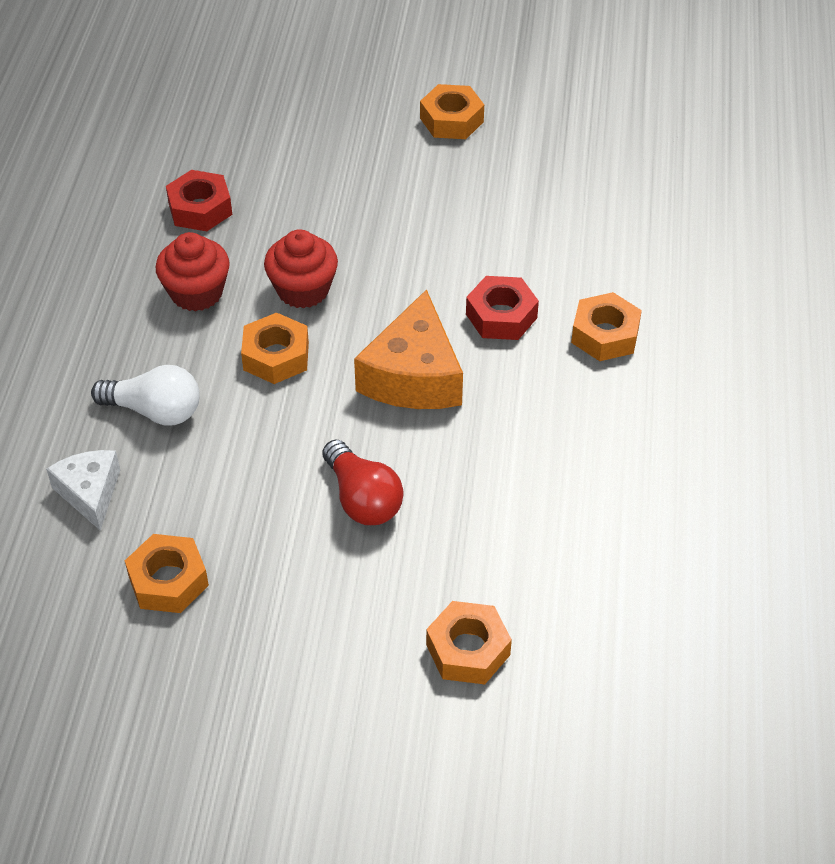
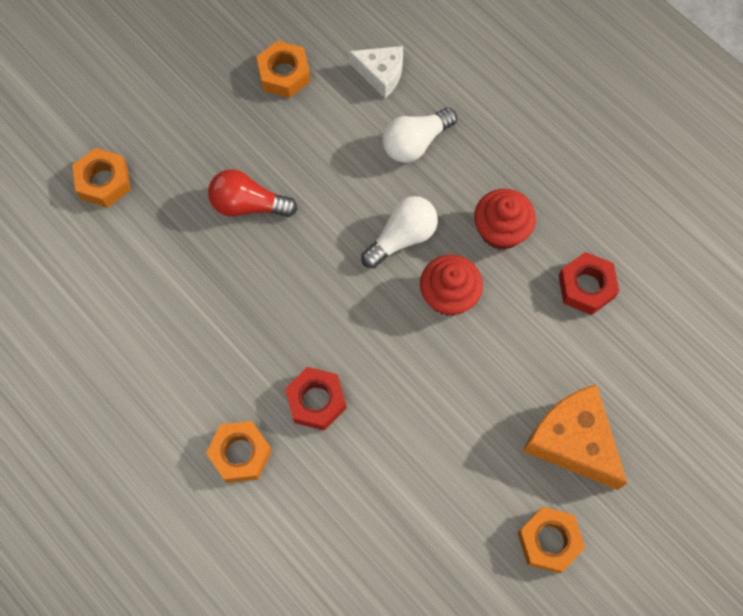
camera: 130 degrees right, 20 degrees up
(276, 356) = (402, 237): orange nut -> white light bulb
(413, 376) = (314, 304): orange cheese -> orange cheese (572, 441)

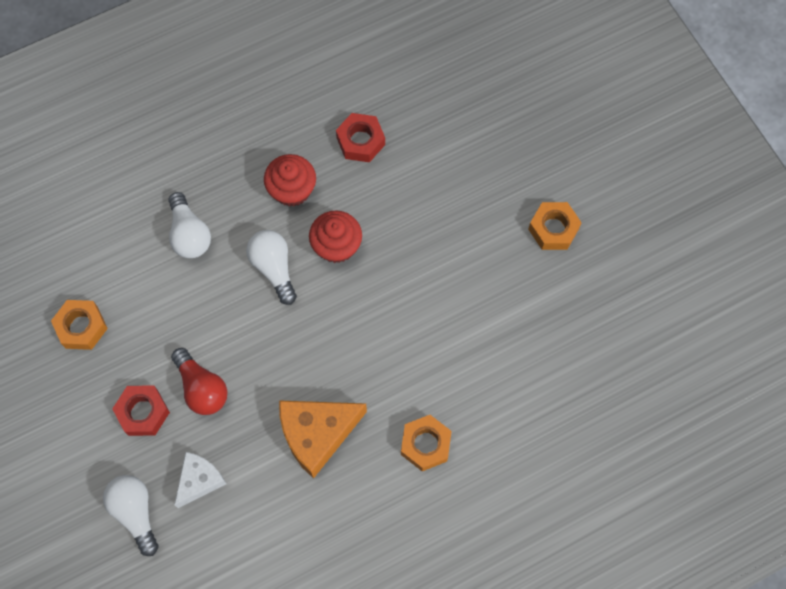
camera: 75 degrees left, 0 degrees up
(104, 182) = (135, 513): orange nut -> white light bulb
(248, 205) = (201, 388): red light bulb -> red light bulb turned 60 degrees counterclockwise
(316, 401) = (397, 373): red nut -> red nut (143, 412)
(381, 74) = (112, 245): white cheese -> white cheese (199, 480)
(572, 441) = (482, 189): orange cheese -> orange cheese (317, 434)

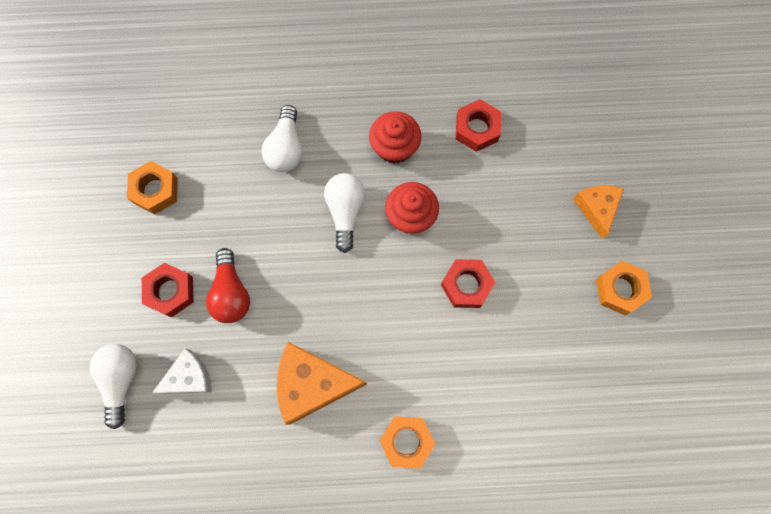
camera: 25 degrees right, 5 degrees up
(416, 285) = (466, 285): none -> red nut
(501, 167) = (596, 209): none -> orange cheese

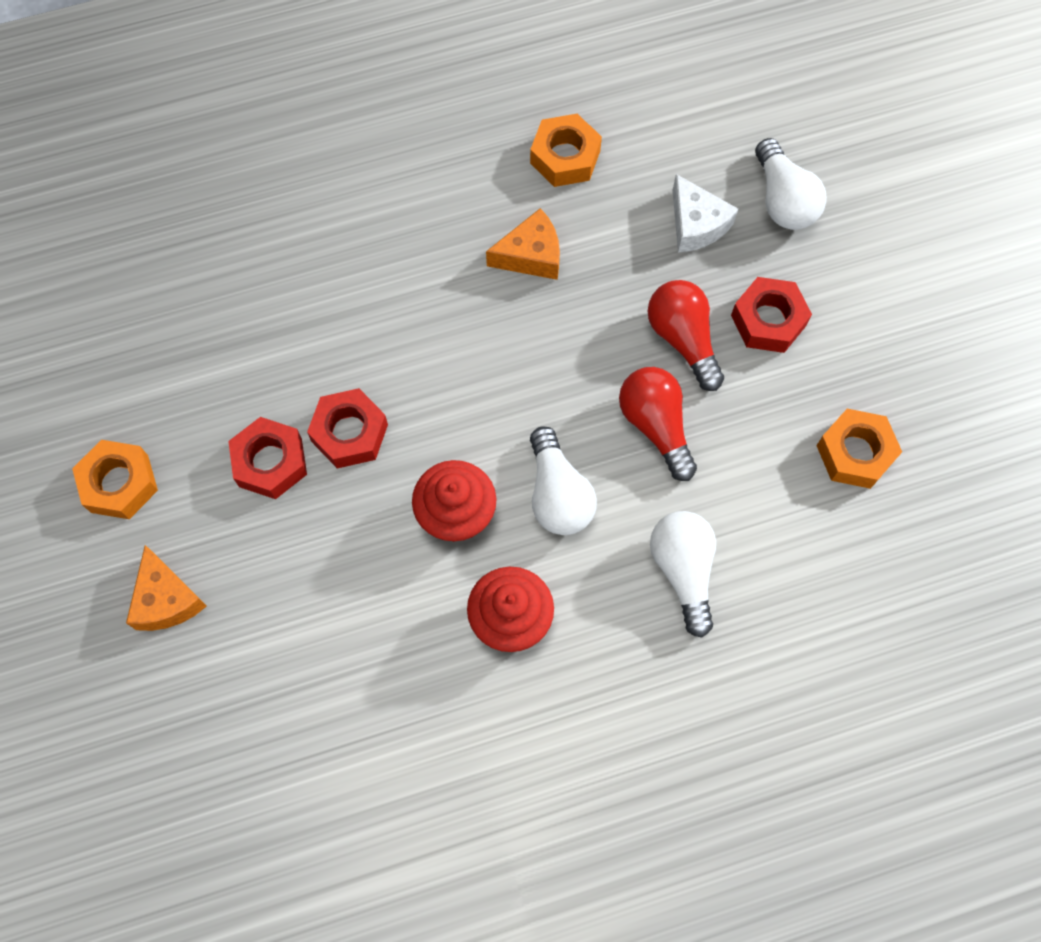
camera: 165 degrees right, 5 degrees down
(189, 377) = (696, 224): white cheese -> white cheese turned 75 degrees counterclockwise
(270, 239) = (656, 426): none -> red light bulb
(312, 384) = (531, 255): orange cheese -> orange cheese, size x0.61
(406, 441) = (388, 220): orange nut -> orange nut (565, 157)
(477, 129) = (383, 686): red nut -> red nut (270, 462)

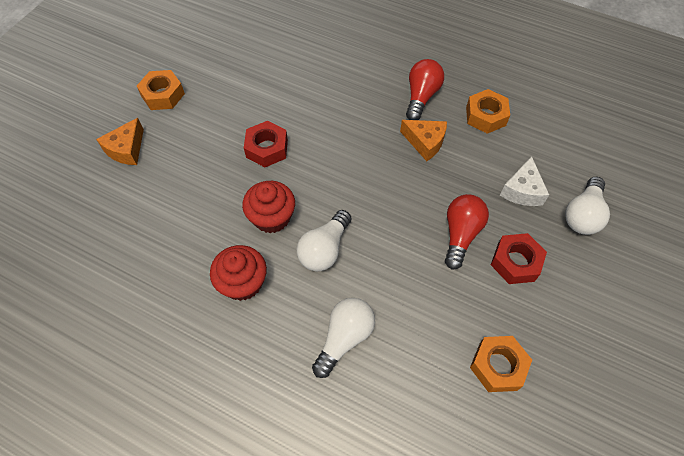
camera: 45 degrees right, 10 degrees down
(270, 462) = (224, 133): red nut -> none
(656, 426) = (404, 261): red light bulb -> red light bulb (421, 97)

